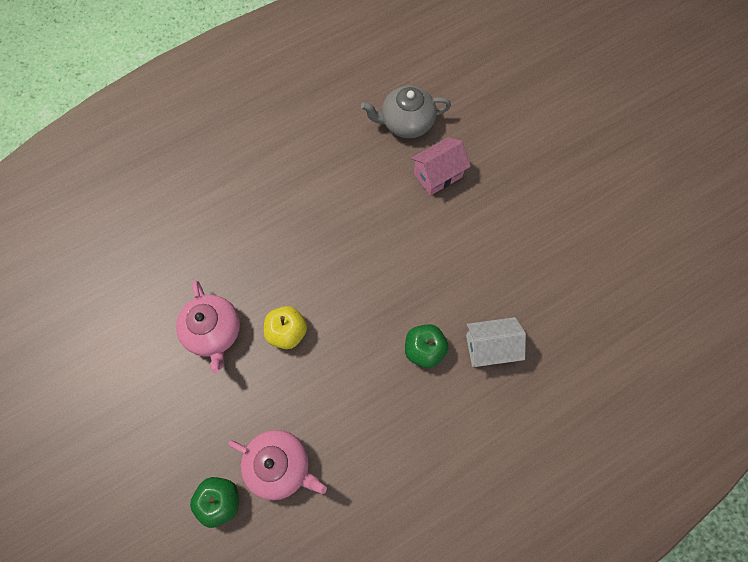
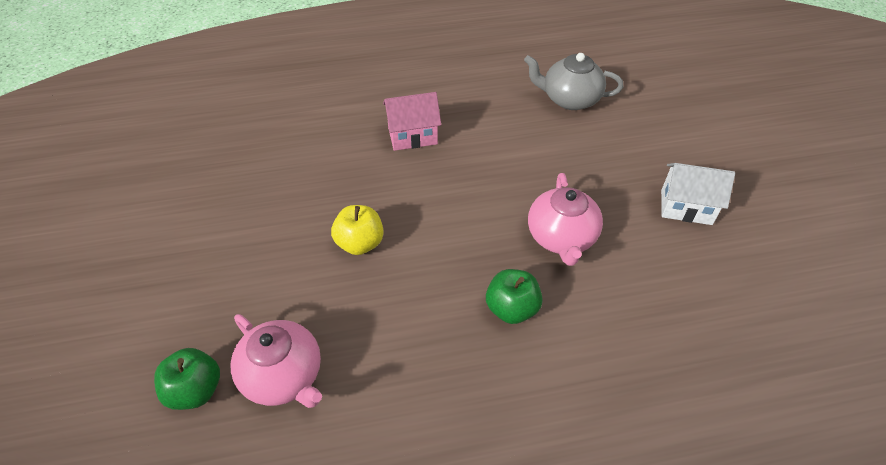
camera: 20 degrees right, 20 degrees down
(214, 332) = (282, 220): pink teapot -> pink teapot (561, 237)
(437, 175) = (589, 149): pink house -> pink house (412, 136)
(490, 347) = (596, 332): white house -> white house (686, 207)

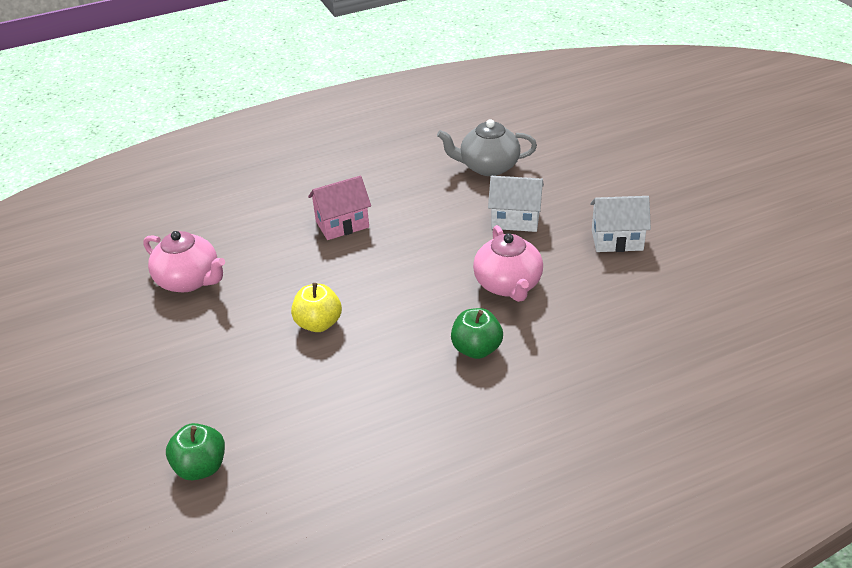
camera: 10 degrees left, 10 degrees down
(283, 376) = (281, 440): pink teapot -> pink teapot (189, 280)
(584, 163) = (515, 220): none -> white house

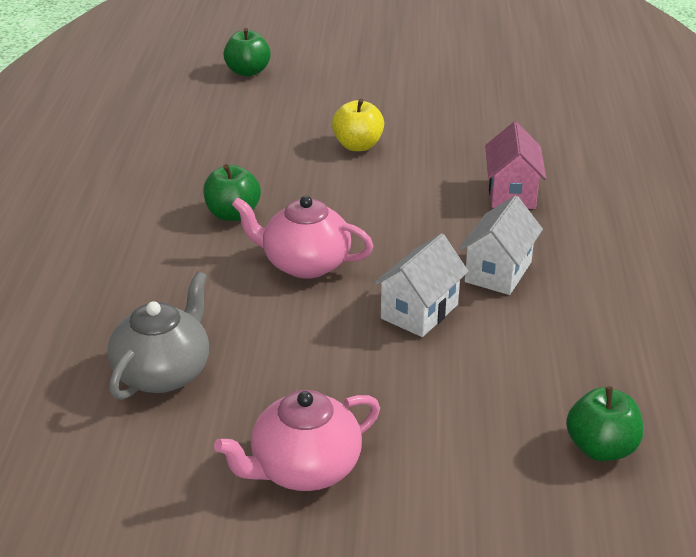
camera: 115 degrees right, 5 degrees down
(189, 280) = (485, 99): pink teapot -> pink teapot (304, 468)
(488, 167) = (561, 333): grey teapot -> grey teapot (163, 373)
(570, 135) = (601, 448): none -> green apple
(617, 240) = (304, 376): white house -> white house (498, 272)

